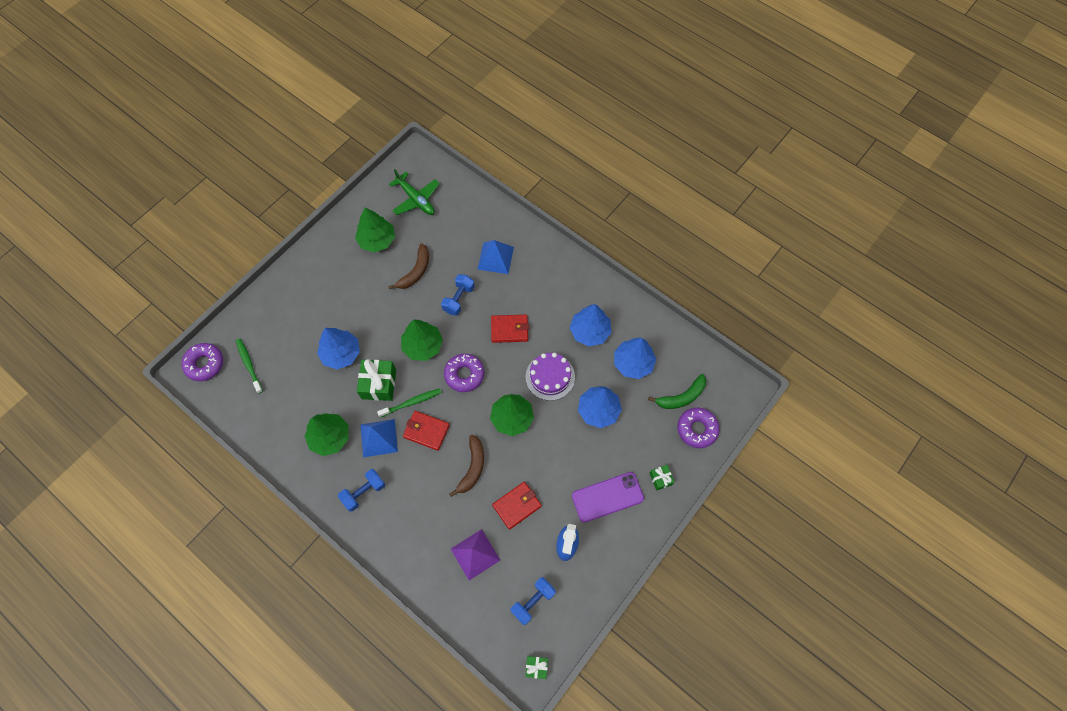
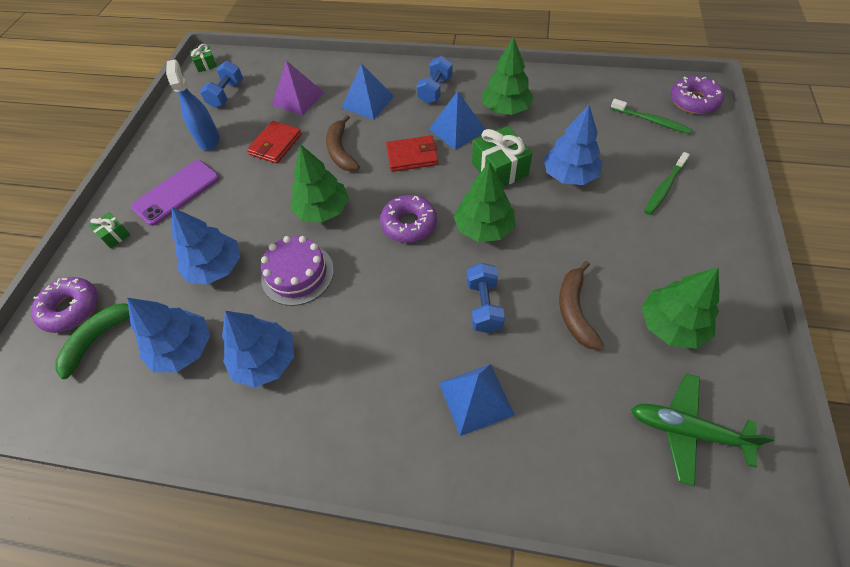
camera: 155 degrees right, 10 degrees down
(411, 402) = (449, 171): green toothbrush -> green toothbrush (664, 187)
(422, 512) = (368, 102): none -> blue pyramid
(509, 329) = (385, 303): red wallet -> none

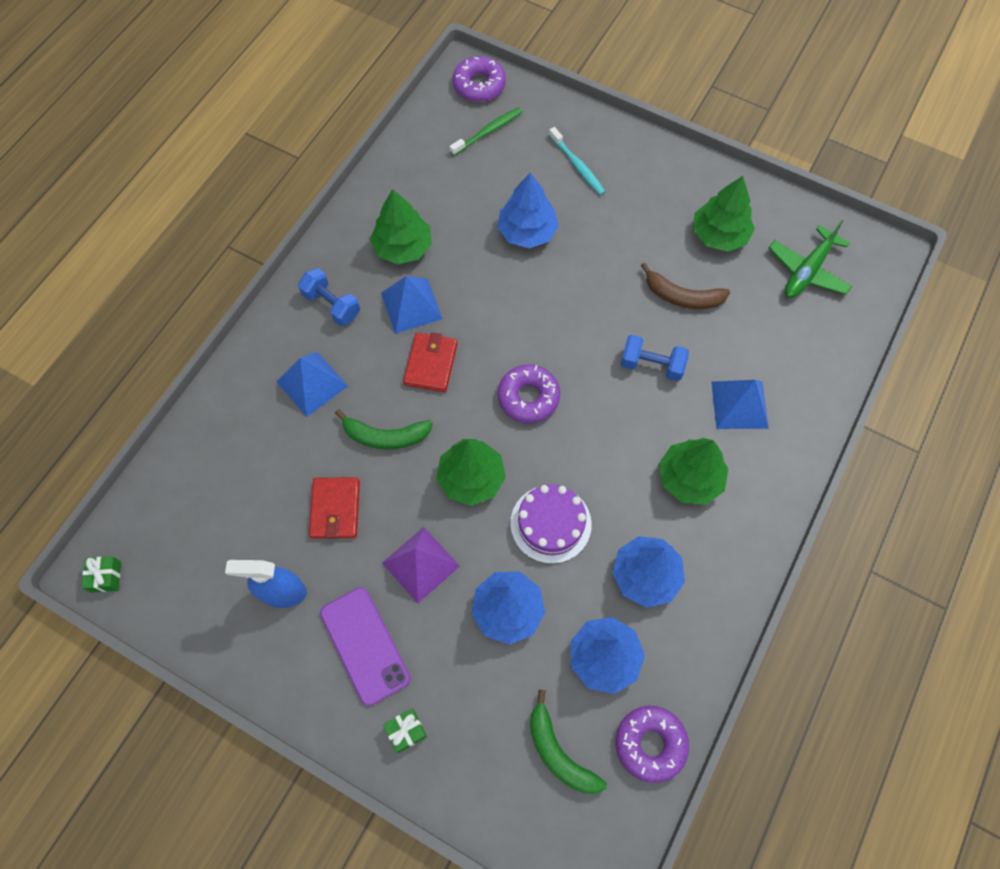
camera: 75 degrees left, 10 degrees up
(71, 309) = (504, 788): purple donut -> purple donut (650, 744)
(226, 94) = (196, 556): blue dumbbell -> none
(275, 144) = (335, 509): red wallet -> red wallet turned 45 degrees clockwise
(298, 98) = (259, 464): purple pyramid -> purple pyramid (421, 564)
(341, 151) = (385, 436): brown banana -> green banana
(483, 228) = (562, 332): green tree -> green tree (689, 478)
(499, 169) = (491, 288): green gift -> none
(664, 187) = (577, 166): green toothbrush -> turquoise toothbrush

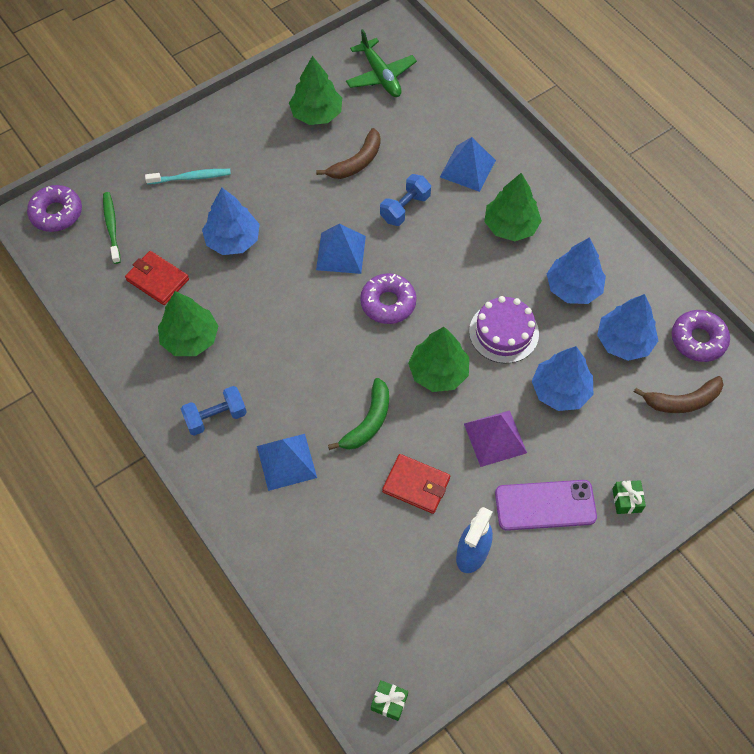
camera: 65 degrees left, 5 degrees down
(411, 305) = (253, 354): blue pyramid -> blue pyramid (341, 252)
(431, 364) = (318, 361): red wallet -> red wallet (157, 280)
(558, 752) = (682, 401): green banana -> brown banana

